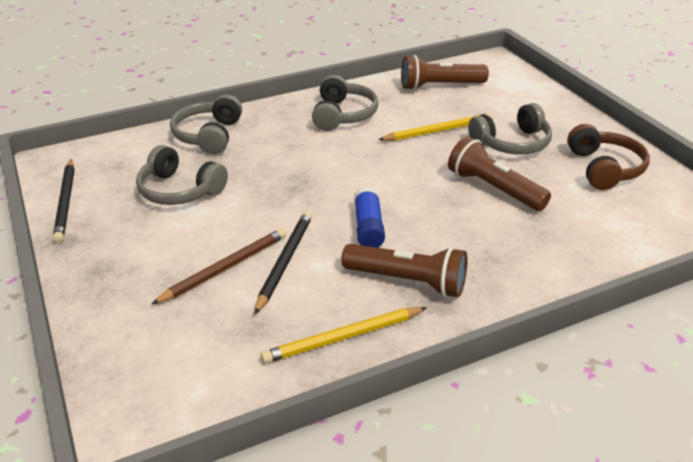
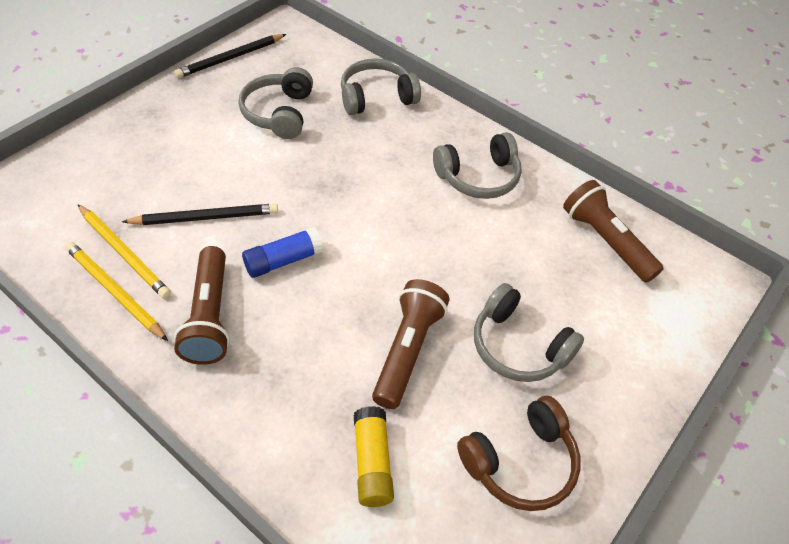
camera: 60 degrees right, 15 degrees up
(225, 268) = (182, 182): brown pencil -> none
(438, 131) = (500, 267): yellow pencil -> yellow pencil (124, 253)
(585, 228) = (372, 462): none -> yellow glue stick

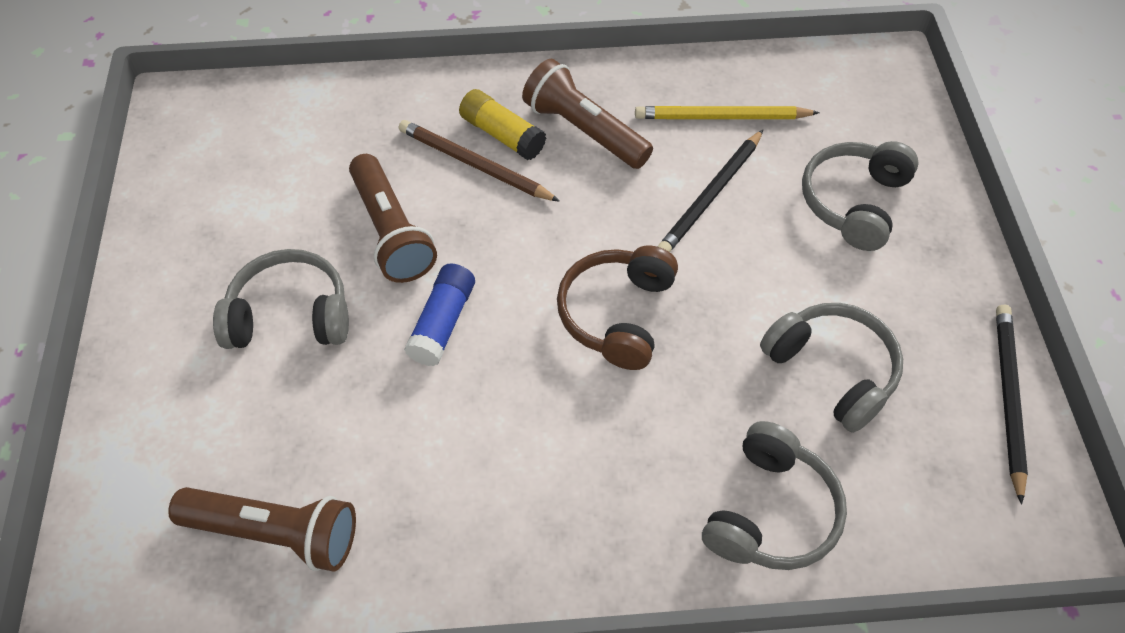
camera: 140 degrees right, 5 degrees up
(114, 292) = (679, 90): yellow pencil -> none
(283, 260) = (590, 217): blue glue stick -> blue glue stick (442, 323)
(305, 353) = (474, 164): none -> brown pencil
(372, 462) = (339, 138): yellow glue stick -> yellow glue stick (502, 135)
(478, 177) = (509, 494): grey headphones -> grey headphones (854, 202)
(520, 462) = (217, 222): brown headphones -> brown headphones (617, 314)

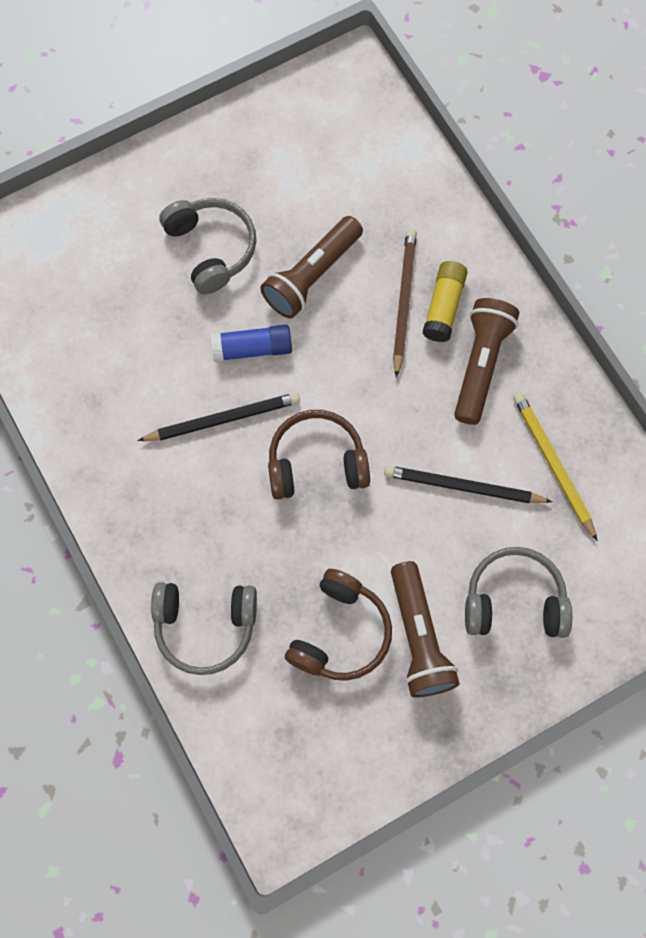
camera: 65 degrees right, 15 degrees up
(275, 533) = (57, 328): brown flashlight -> brown flashlight (419, 637)
(832, 371) = (340, 633): grey headphones -> brown headphones
(1007, 398) = (376, 770): black pencil -> black pencil (223, 419)

